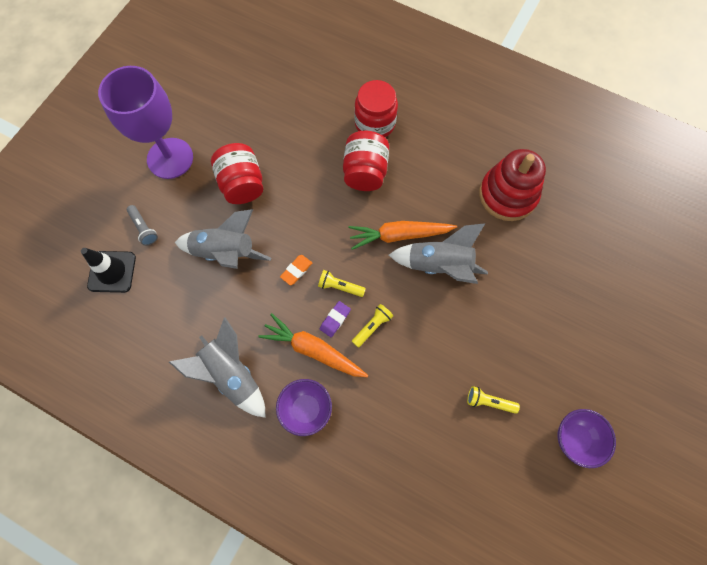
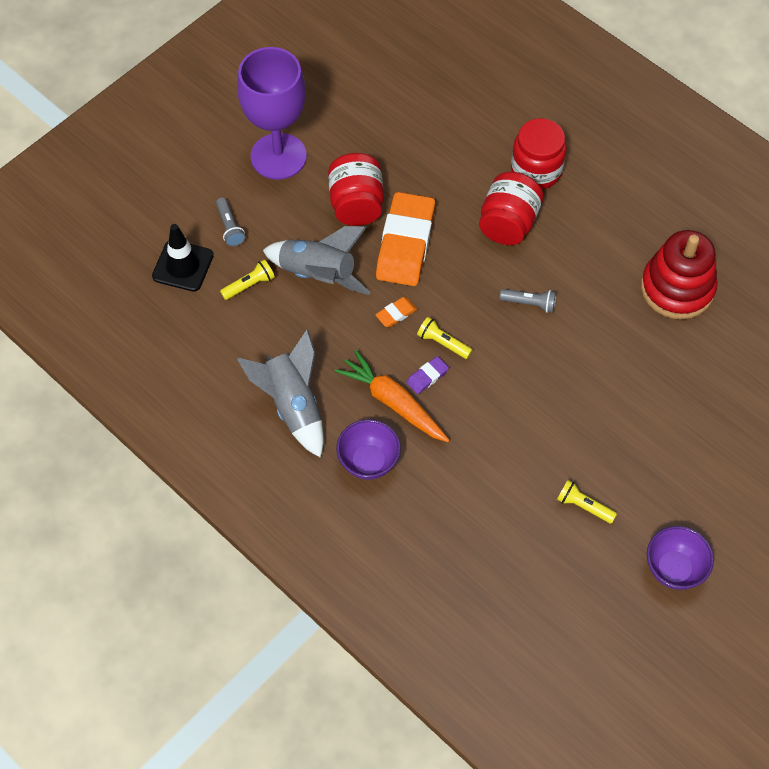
camera: 15 degrees right, 10 degrees down
(289, 208) = (405, 243): none -> orange eraser
(372, 327) = (469, 395): yellow flashlight -> yellow flashlight (249, 285)
(399, 235) = (529, 303): orange carrot -> grey flashlight
(439, 265) = (568, 347): grey rocket -> none

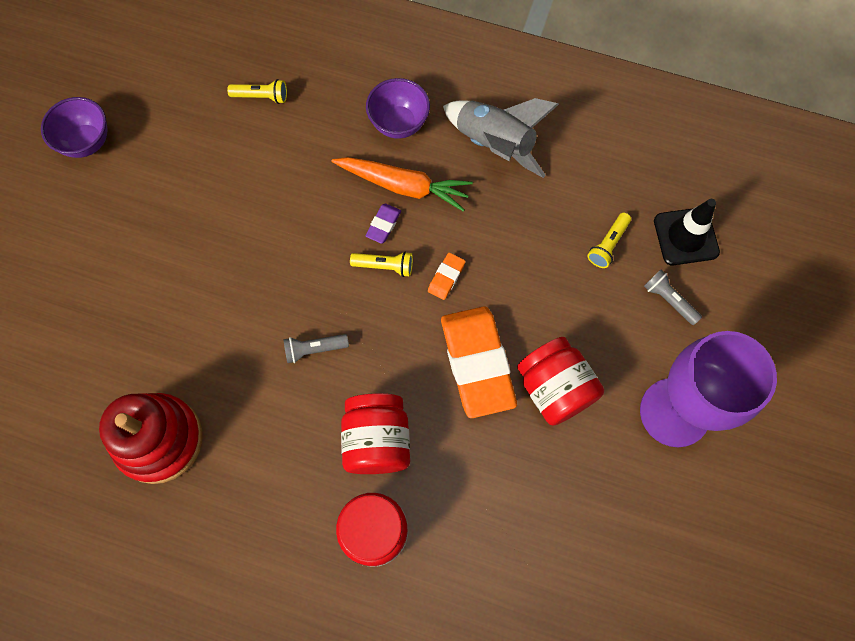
camera: 155 degrees right, 10 degrees up
(318, 275) = (547, 286): grey rocket -> none
(584, 506) = (186, 164): yellow flashlight -> yellow flashlight (261, 97)

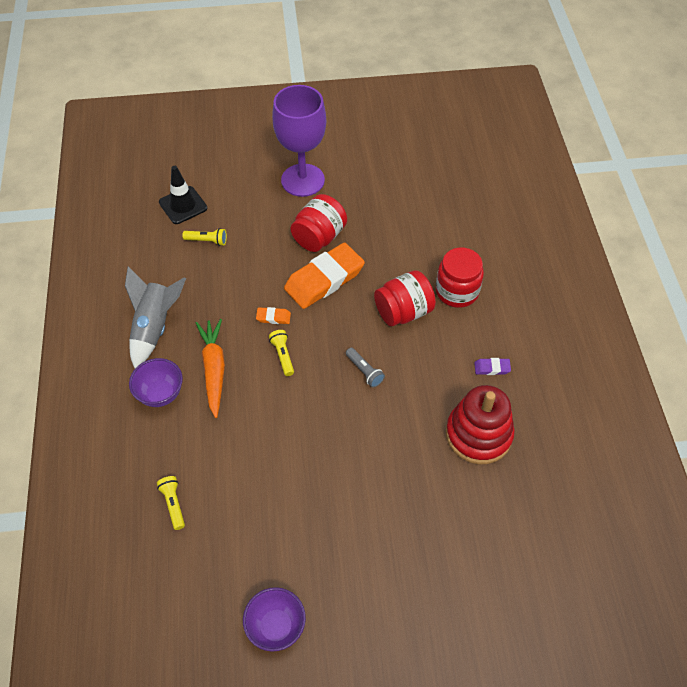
camera: 115 degrees left, 15 degrees down
(383, 225) = (251, 369): purple eraser -> purple eraser (492, 368)
(669, 300) = (232, 201): grey flashlight -> none

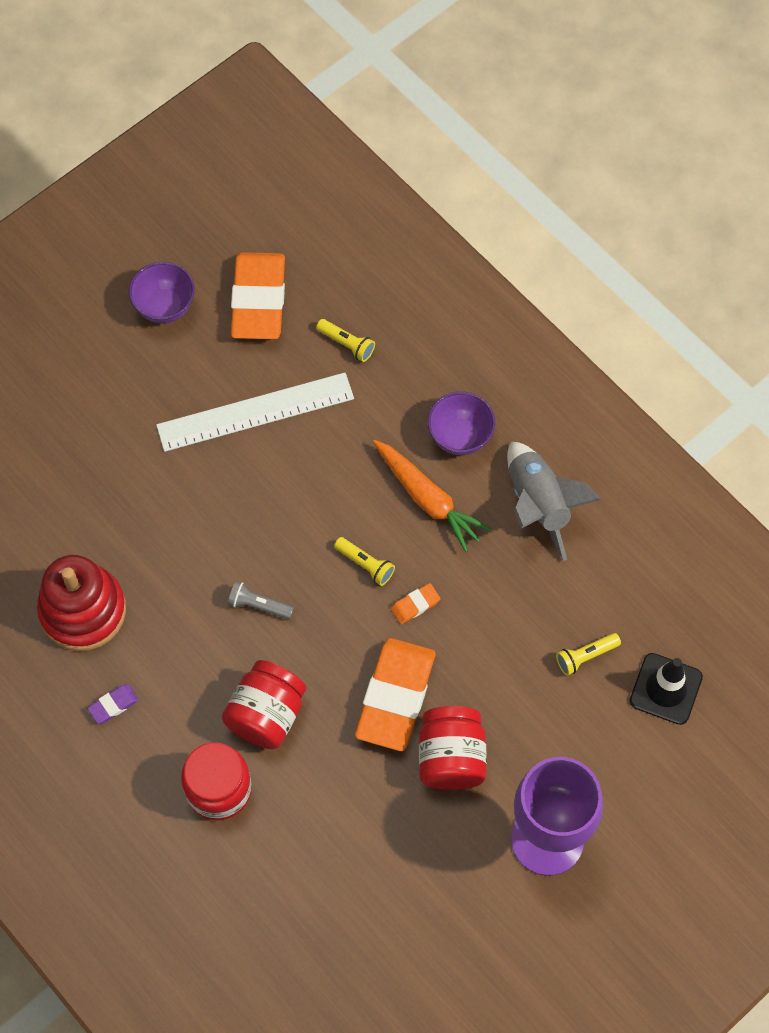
camera: 145 degrees right, 10 degrees up
(204, 583) = (258, 300): none -> orange eraser
(273, 496) = (255, 412): none -> white ruler

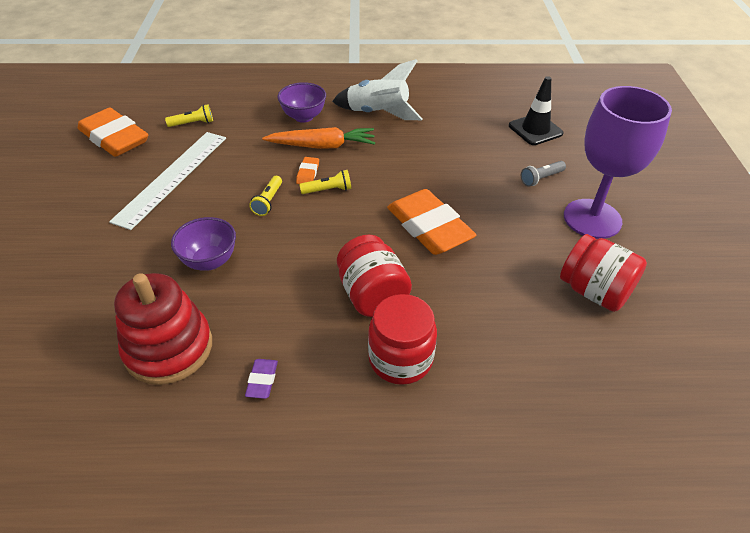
camera: 50 degrees left, 20 degrees down
(165, 307) = (51, 174): purple bowl -> purple bowl (209, 261)
(259, 605) = (292, 251): grey flashlight -> grey flashlight (541, 178)
(415, 605) = (379, 186): orange eraser -> orange eraser (308, 173)
(451, 758) = (497, 227): red jar -> red jar (594, 291)
(538, 505) = (378, 114): grey rocket -> white rocket
(585, 656) = (486, 144): yellow flashlight -> yellow flashlight (268, 201)

